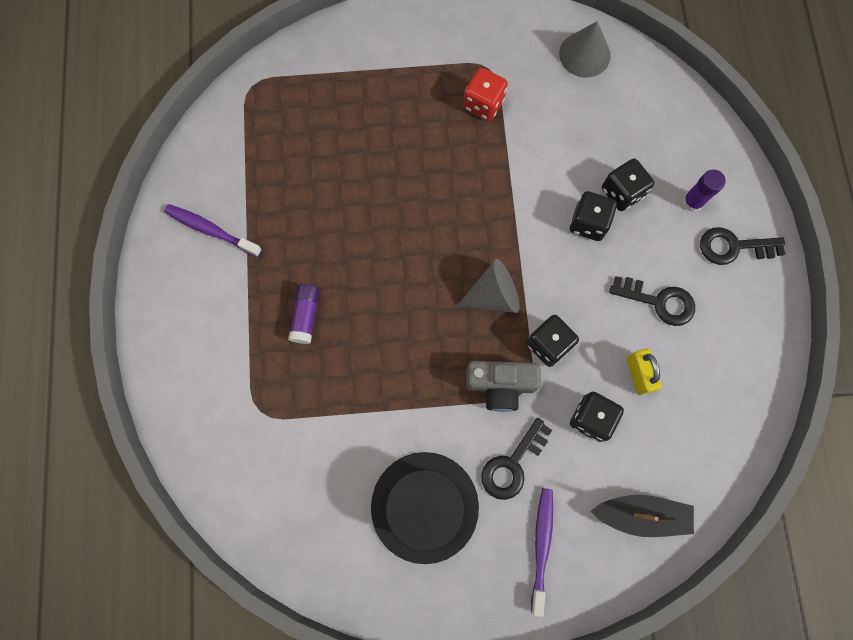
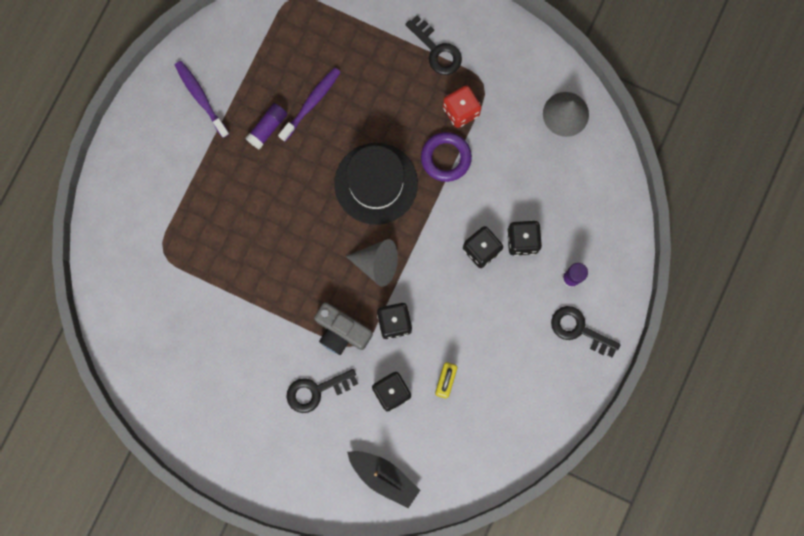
camera: 30 degrees right, 5 degrees up
(306, 316) = (233, 202): purple glue stick -> purple glue stick (267, 128)
(424, 507) = (238, 384): black hat -> black hat (376, 183)
(497, 155) = (446, 158): none -> purple ring
(541, 545) = (302, 456): purple toothbrush -> purple toothbrush (311, 103)
(658, 301) = (495, 337): black key -> black key (437, 50)

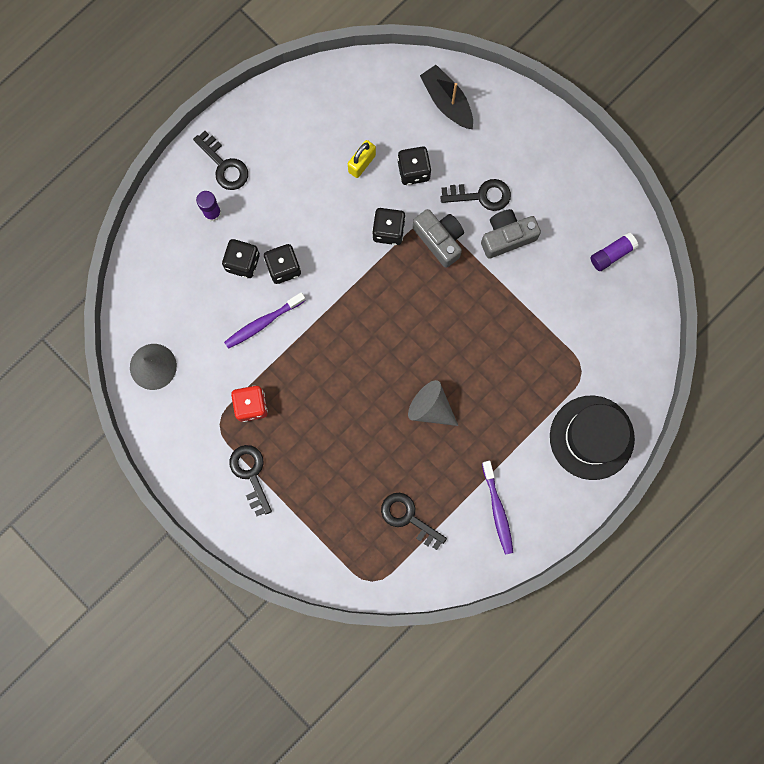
camera: 160 degrees left, 0 degrees up
(267, 128) = (442, 456): purple glue stick -> purple glue stick (612, 254)
(277, 358) = (507, 237): none -> grey camera
(279, 62) = (408, 518): none -> black key
(311, 103) = (391, 465): purple toothbrush -> purple toothbrush (263, 323)
(376, 183) = (358, 364): black hat -> black hat (591, 437)
(377, 264) = (385, 289): grey cone -> grey cone (431, 407)
(446, 158) = (283, 365): purple ring -> none

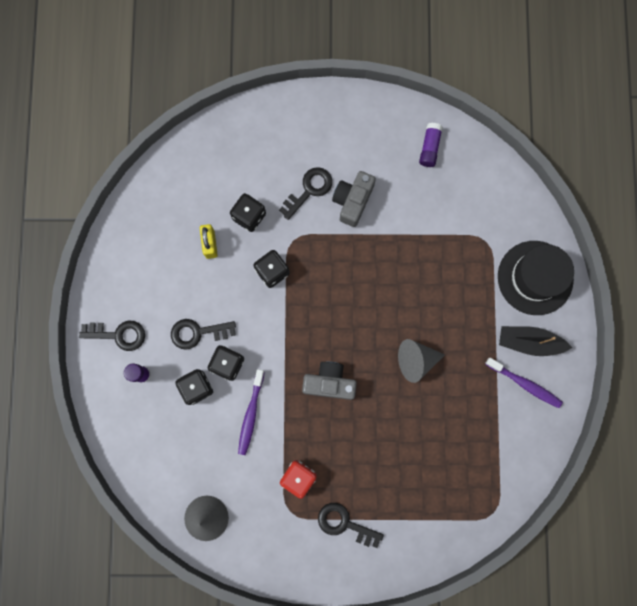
camera: 45 degrees left, 0 degrees up
(408, 518) = (474, 447): black key -> black key (198, 333)
(439, 239) = (311, 245): grey camera -> grey camera (329, 383)
(447, 102) = (225, 150): black boat -> black boat (529, 342)

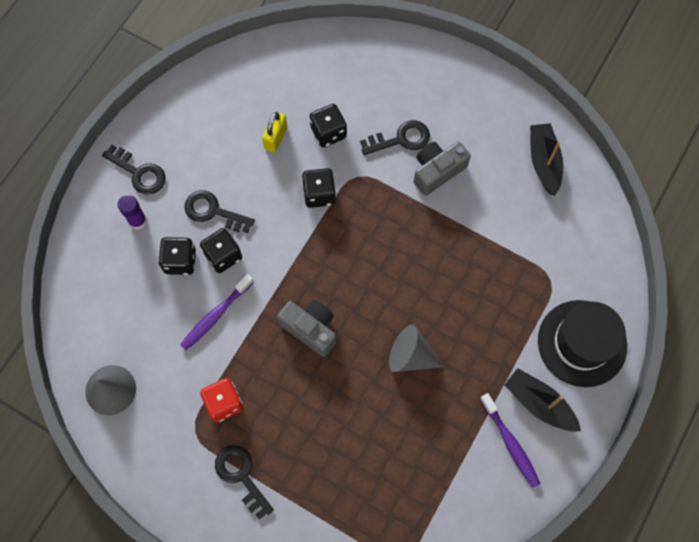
camera: 30 degrees right, 10 degrees down
(429, 148) = (543, 162): purple glue stick -> black boat

